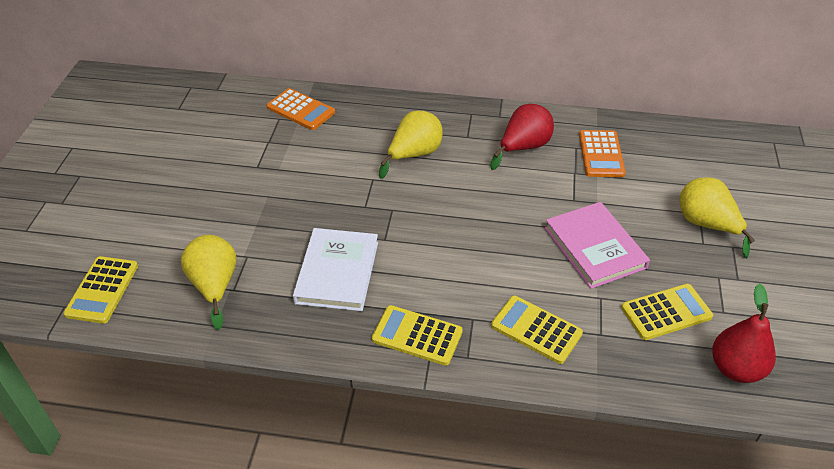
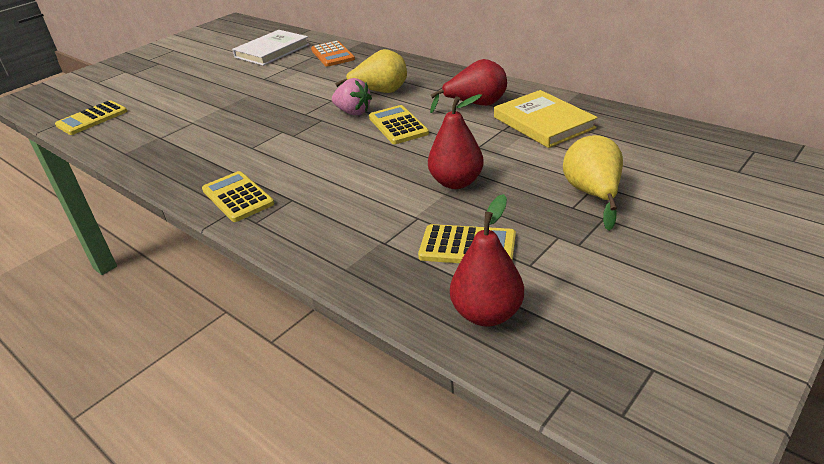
camera: 35 degrees right, 10 degrees down
(215, 286) = (152, 133): yellow pear -> none
(337, 272) = (235, 145): white book -> white book (272, 51)
(414, 190) = (353, 112): none -> pink strawberry
(536, 330) = (332, 222): yellow calculator -> yellow calculator (398, 125)
(594, 248) = (456, 182): pink book -> red pear
(601, 154) = (543, 122): orange calculator -> yellow book

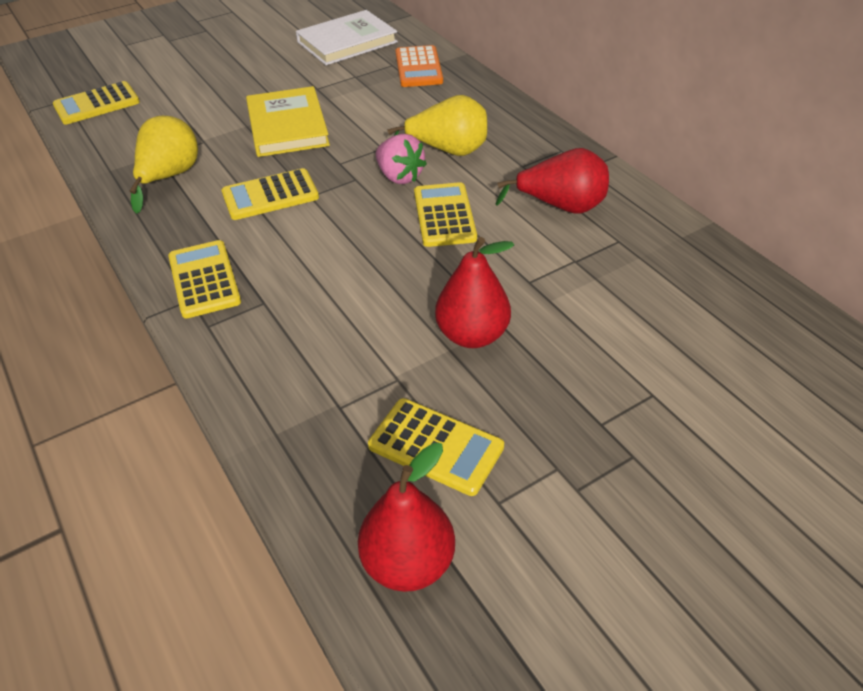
camera: 15 degrees right, 10 degrees up
(262, 141) = (270, 195): none -> yellow calculator
(543, 122) = (636, 264): yellow book -> yellow book (288, 126)
(593, 194) = (639, 411): yellow pear -> yellow pear (169, 177)

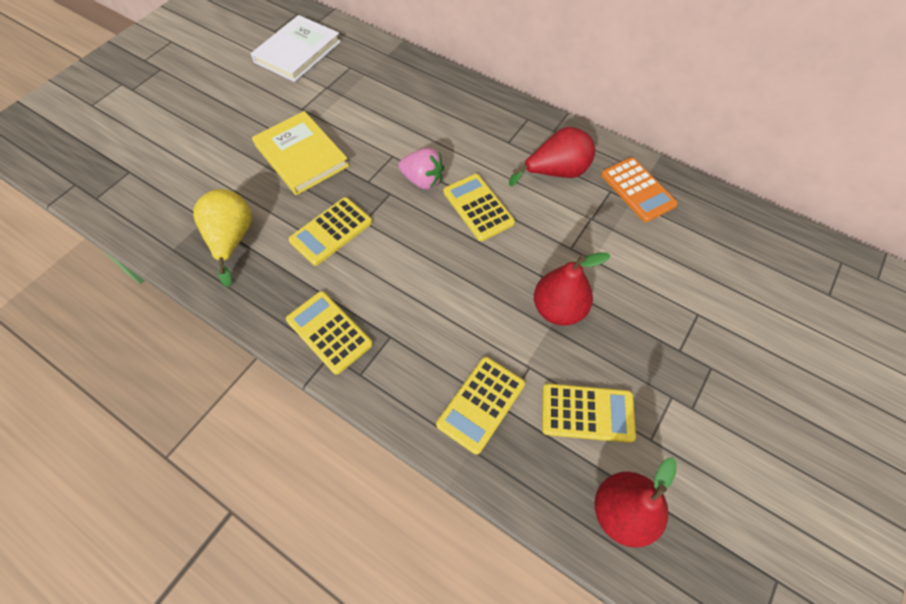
camera: 25 degrees left, 15 degrees up
(97, 104) = (110, 180): yellow calculator -> yellow calculator (481, 404)
(418, 67) = (373, 64): orange calculator -> orange calculator (637, 190)
(448, 151) = (445, 144): yellow pear -> none

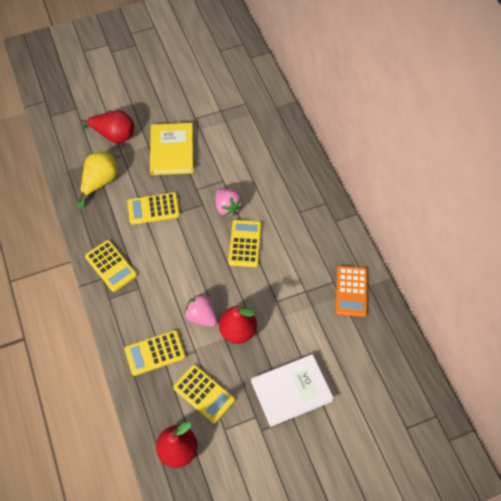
camera: 35 degrees right, 0 degrees up
(298, 52) = (222, 74): white book -> white book (291, 391)
(329, 332) = (111, 266): yellow calculator -> yellow calculator turned 150 degrees clockwise
(500, 320) = (202, 316): none -> pink strawberry
(556, 172) = (311, 249): red pear -> red pear (114, 135)

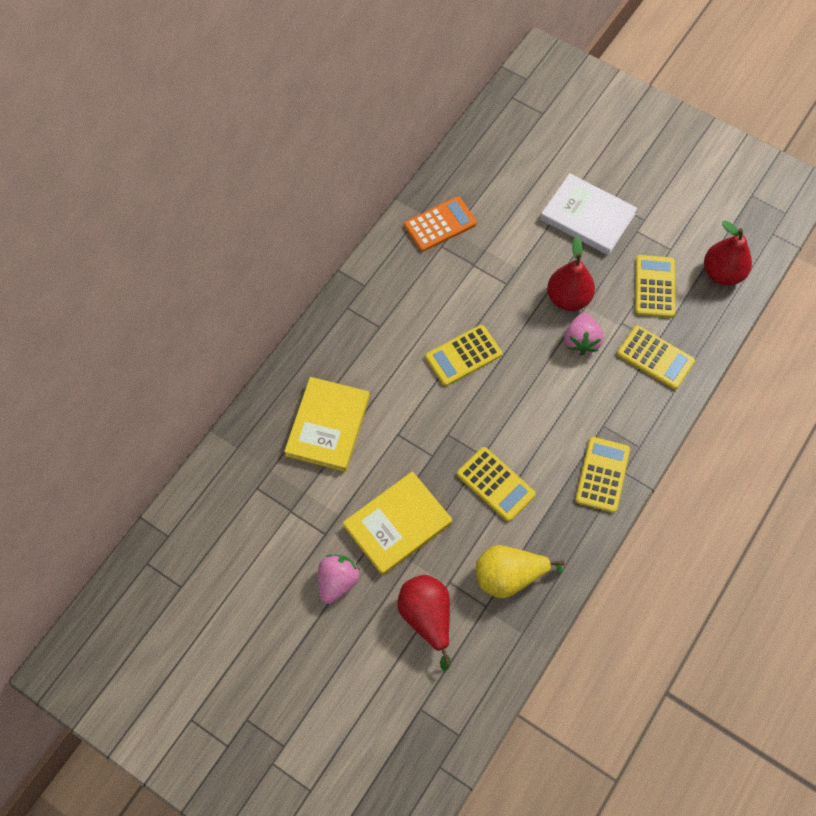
camera: 125 degrees left, 5 degrees up
(227, 207) = (430, 404): pink strawberry -> pink strawberry (337, 581)
(255, 151) = (328, 426): none -> yellow book

